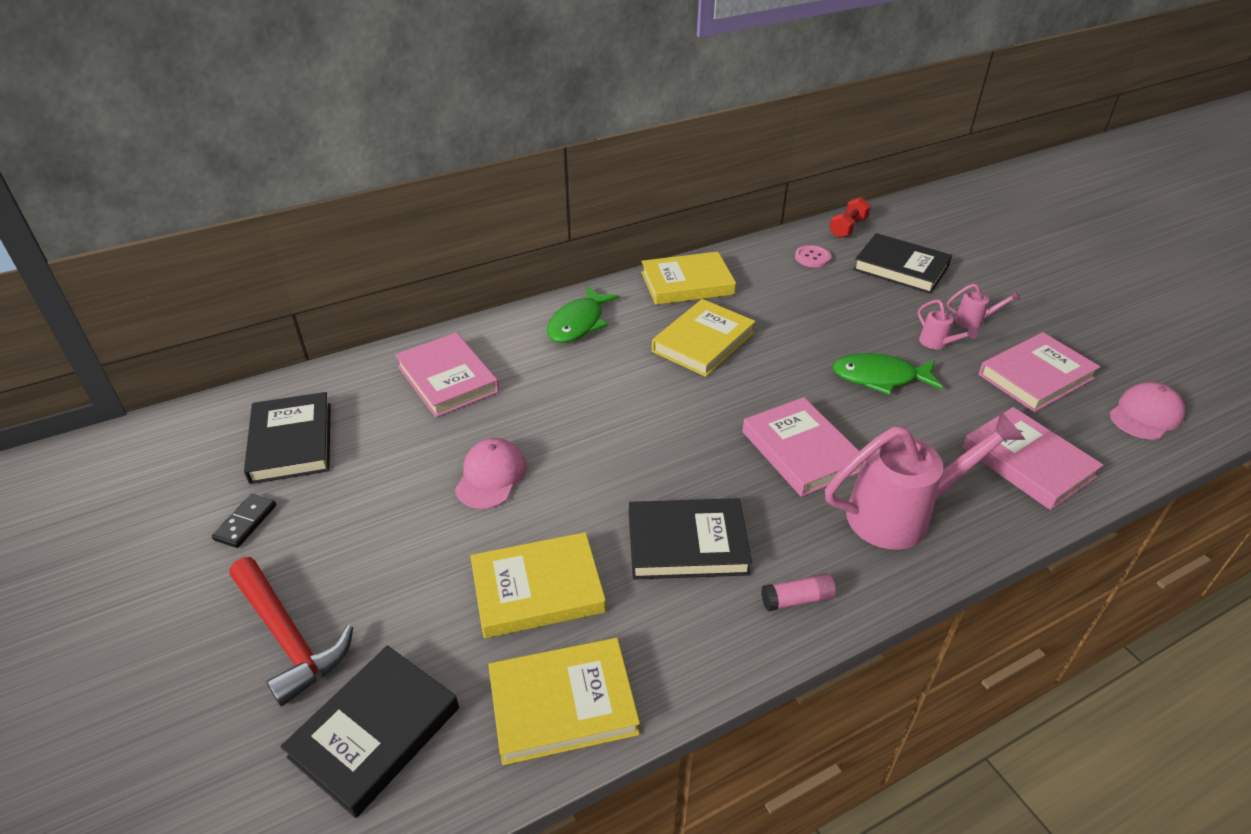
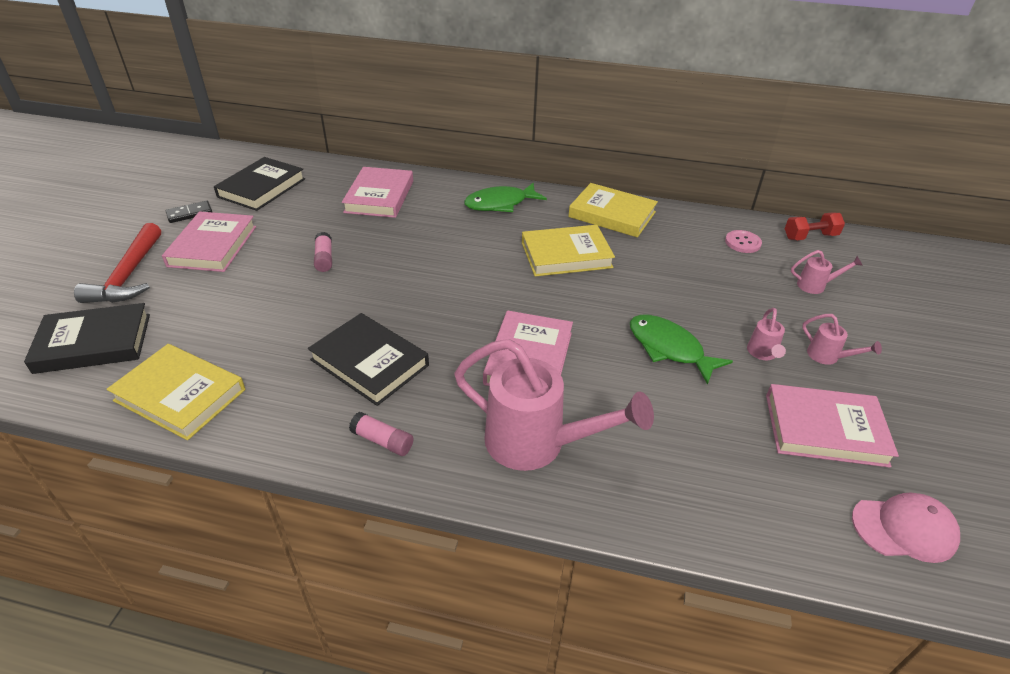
camera: 40 degrees right, 0 degrees up
(491, 476) = (324, 258): pink cap -> pink glue stick
(537, 589) = (257, 330): yellow book -> none
(901, 268) = (816, 286): black book -> pink watering can
(1027, 462) = (707, 483): pink book -> pink book (213, 246)

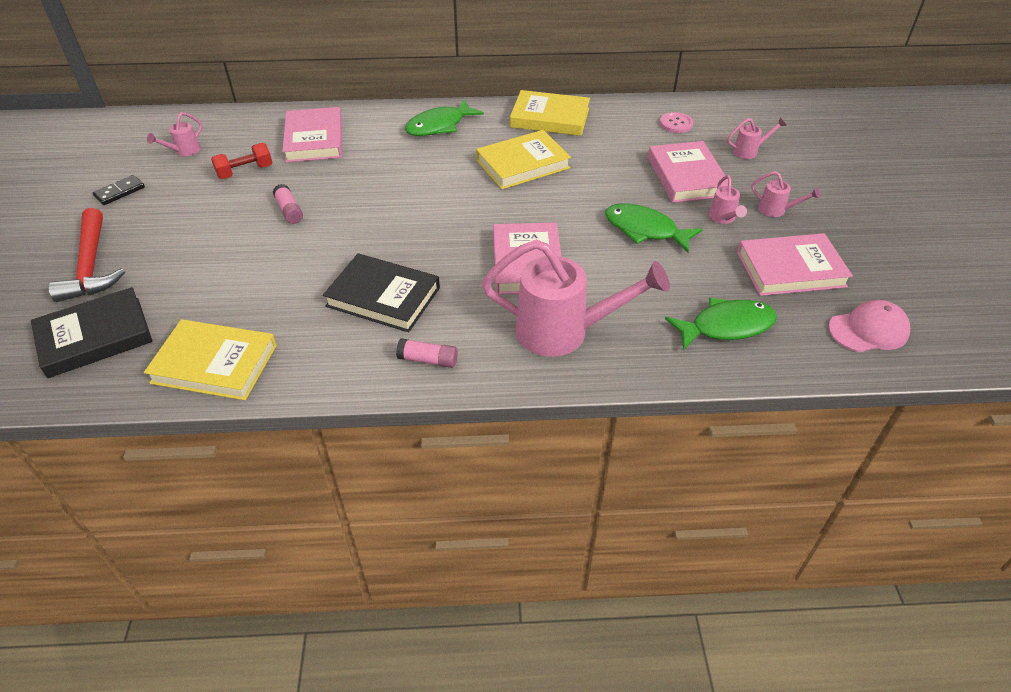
camera: 15 degrees left, 5 degrees up
(213, 246) = (165, 220): pink book -> pink book (686, 176)
(262, 188) = (184, 151): black book -> pink watering can
(725, 481) = (726, 326): none -> green fish
(810, 237) = (731, 108): red dumbbell -> red dumbbell (245, 171)

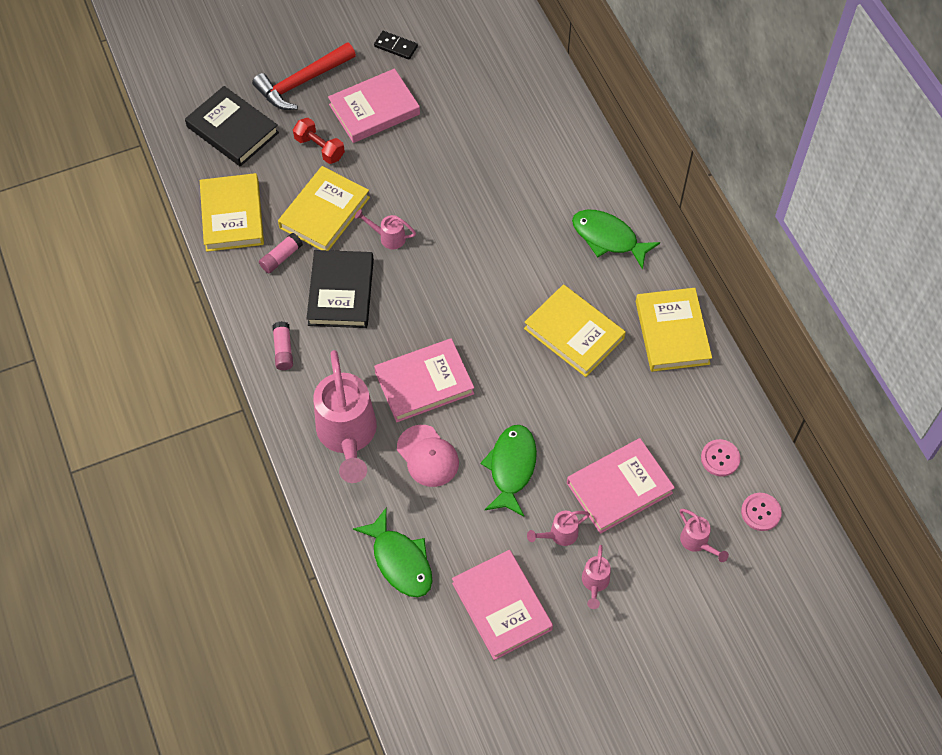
camera: 70 degrees right, 15 degrees up
(184, 151) = (471, 58): pink watering can -> pink watering can (388, 237)
(245, 171) = (462, 118): red dumbbell -> red dumbbell (319, 148)
(274, 287) = (324, 212): none -> yellow book
(289, 211) = (421, 177): pink glue stick -> pink glue stick (281, 257)
(314, 139) = (535, 145): pink book -> pink book (374, 109)
(730, 118) = (760, 512): none -> pink button
(868, 330) = (438, 682): pink cap -> pink cap (427, 456)

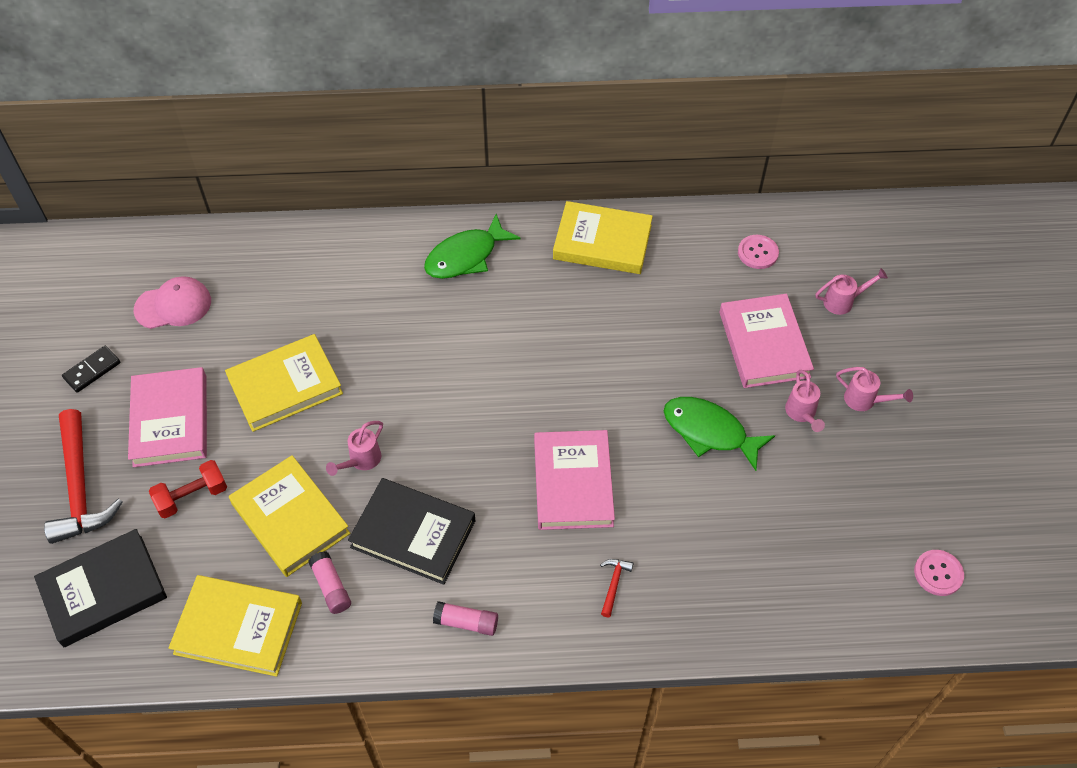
camera: 70 degrees left, 5 degrees down
(348, 437) = (613, 584): pink watering can -> red hammer
(400, 561) = (790, 576): green fish -> none
(427, 456) = (668, 508): pink cap -> pink cap (173, 305)
(502, 606) = (870, 492): pink book -> none
(574, 333) = (568, 323): yellow book -> yellow book (285, 386)
(760, 512) = (825, 242): pink button -> pink button (938, 573)

